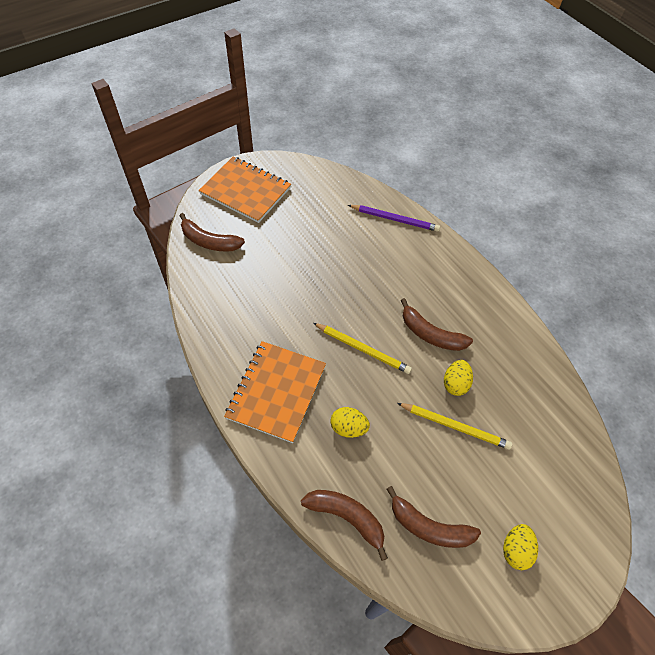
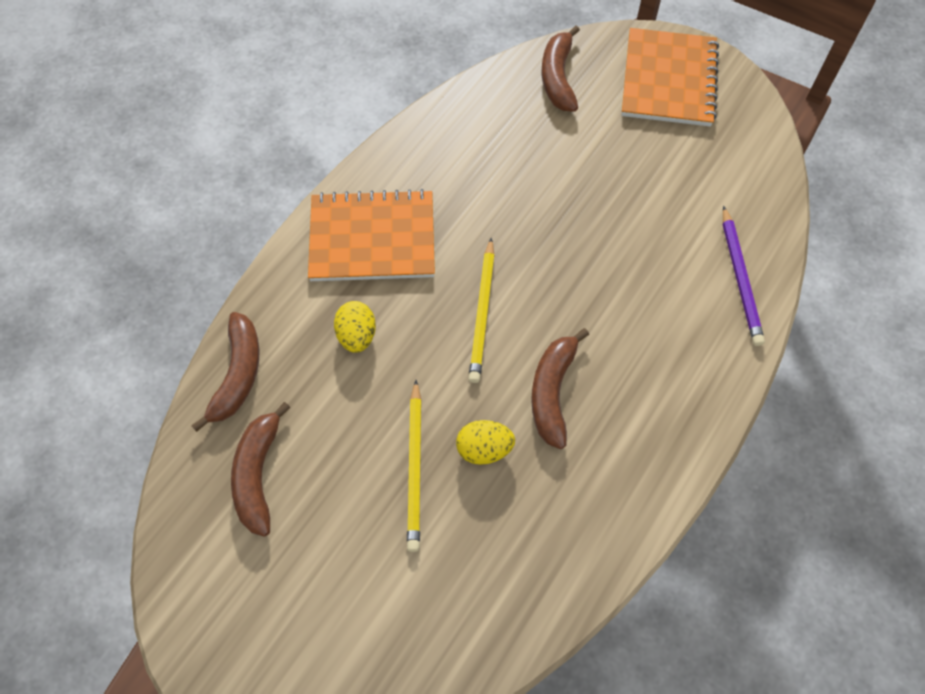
camera: 70 degrees right, 5 degrees up
(515, 550) = (263, 595): yellow egg -> none

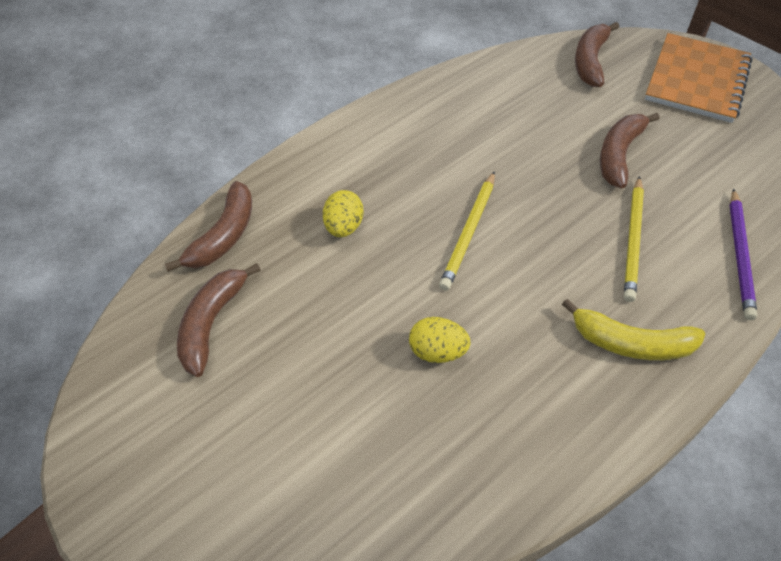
camera: 15 degrees right, 10 degrees down
(372, 238) = (383, 152): orange notebook -> none
(415, 467) = (363, 352): yellow pencil -> yellow pencil (633, 240)
(552, 392) = (520, 315): brown banana -> brown banana (619, 155)
(658, 396) = (631, 343): none -> yellow banana

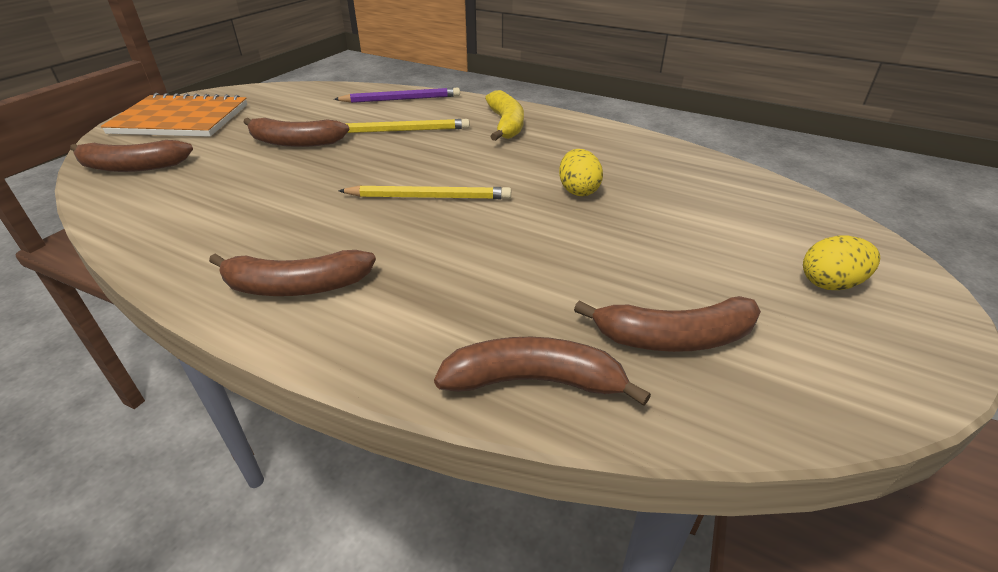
camera: 110 degrees left, 15 degrees down
(343, 227) = (460, 275): yellow egg -> yellow egg (830, 283)
(373, 144) = (296, 286): none -> brown banana

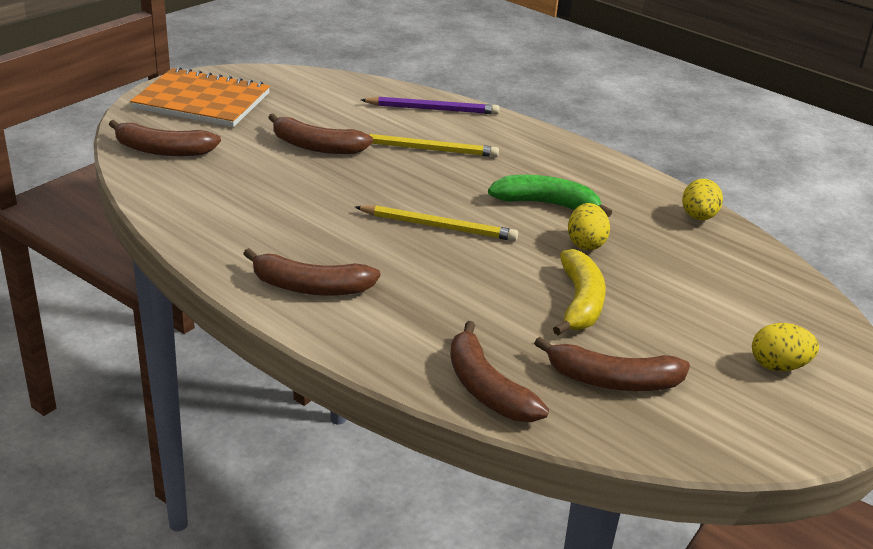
camera: 10 degrees right, 5 degrees down
(506, 125) = (538, 159): yellow banana -> yellow banana (580, 303)
(527, 161) = (546, 204): none -> green banana
(534, 381) = (486, 388): brown banana -> brown banana turned 135 degrees counterclockwise
(667, 152) = (698, 217): none -> yellow egg

